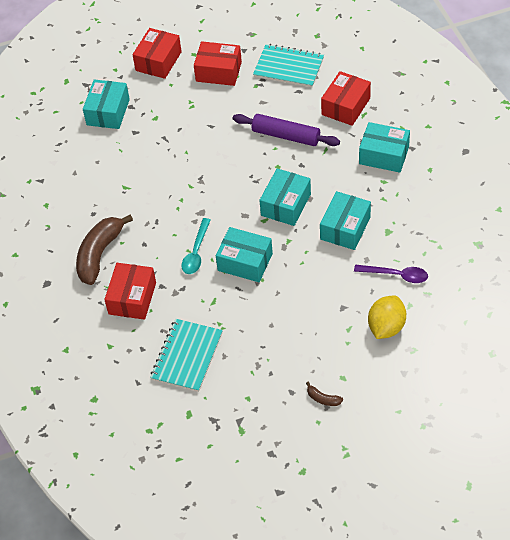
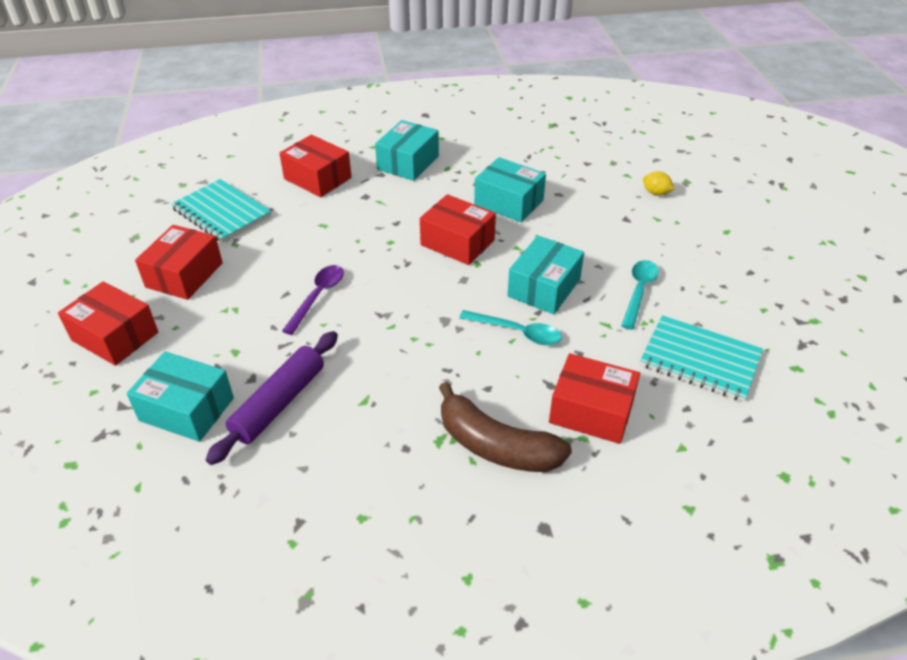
camera: 85 degrees left, 10 degrees down
(252, 319) = (639, 292): none -> turquoise spoon
(286, 136) = (341, 229): purple rolling pin -> purple rolling pin (279, 403)
(286, 205) = (457, 242): turquoise box -> red box
(288, 67) = (222, 213): turquoise notebook -> turquoise notebook turned 75 degrees counterclockwise
(323, 399) = (758, 249): brown banana -> none
(386, 327) = (656, 193): yellow lemon -> yellow lemon, size x0.55
(396, 275) = (585, 177): purple spoon -> purple spoon (318, 297)

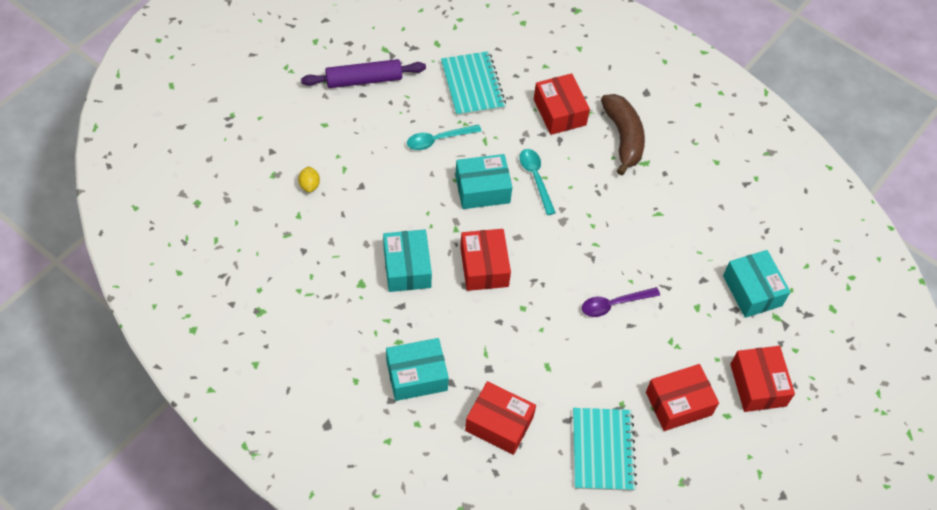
camera: 135 degrees left, 15 degrees up
(279, 403) = (702, 251): purple rolling pin -> purple rolling pin (364, 80)
(317, 178) = (499, 424): red box -> red box turned 60 degrees counterclockwise

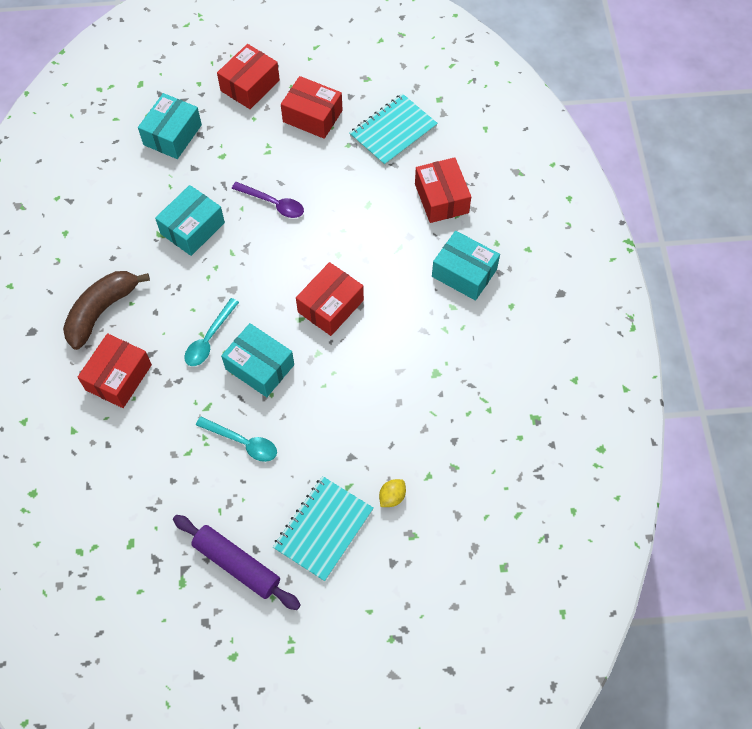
camera: 130 degrees left, 5 degrees up
(407, 268) = (388, 355): turquoise box -> turquoise box (192, 228)
(472, 85) = (154, 469): turquoise notebook -> turquoise notebook (323, 529)

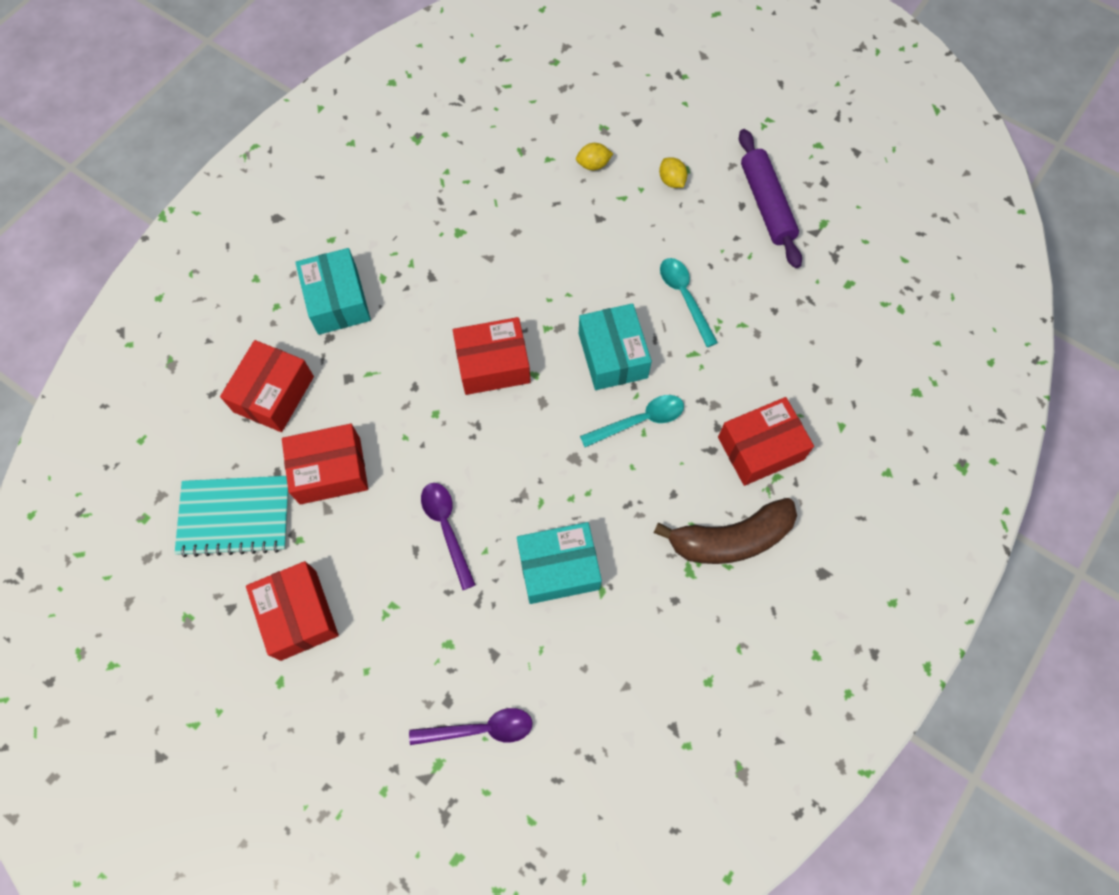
camera: 140 degrees left, 5 degrees up
(172, 135) = (480, 729): turquoise box -> purple spoon
(250, 85) = (326, 729): red box -> red box (330, 471)
(323, 529) = (671, 181): turquoise notebook -> yellow lemon

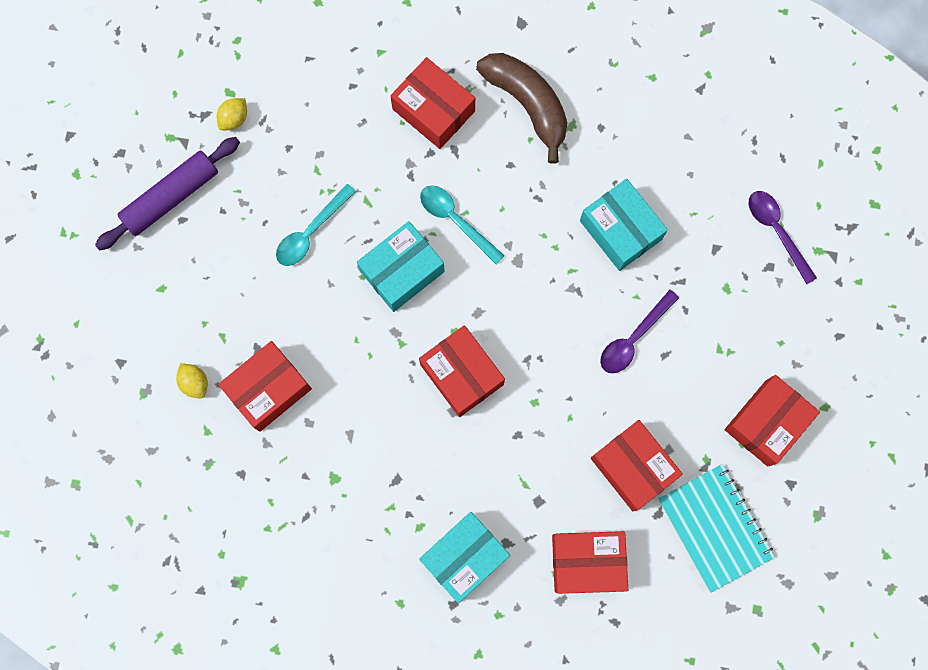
camera: 115 degrees left, 10 degrees up
(560, 213) = (268, 389): none -> red box
(671, 181) = (181, 297): yellow lemon -> yellow lemon (234, 119)

